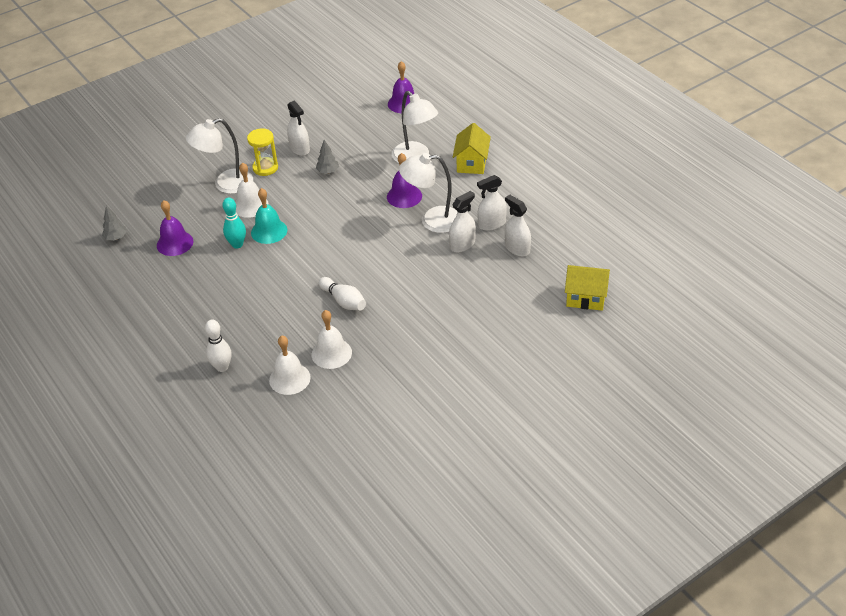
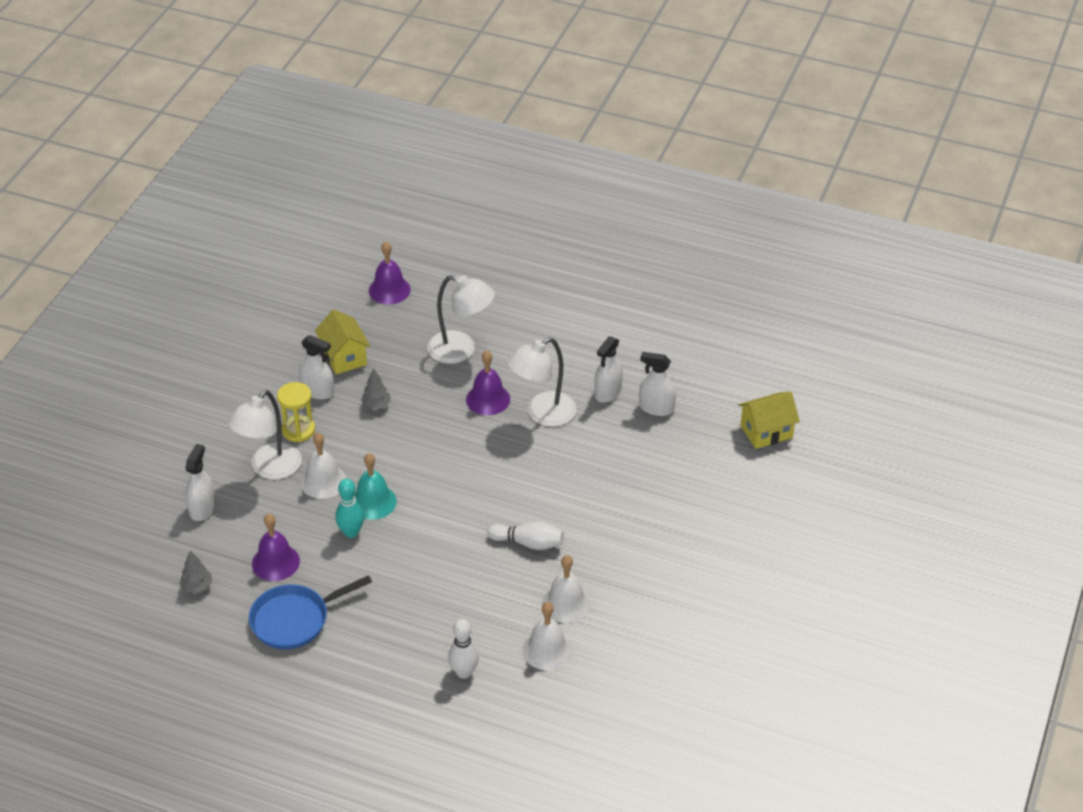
camera: 35 degrees left, 0 degrees up
(152, 284) = (295, 620): none -> blue pan
(462, 244) = (597, 427): white spray bottle -> white spray bottle (202, 508)
(472, 163) = (527, 332): yellow house -> yellow house (344, 357)

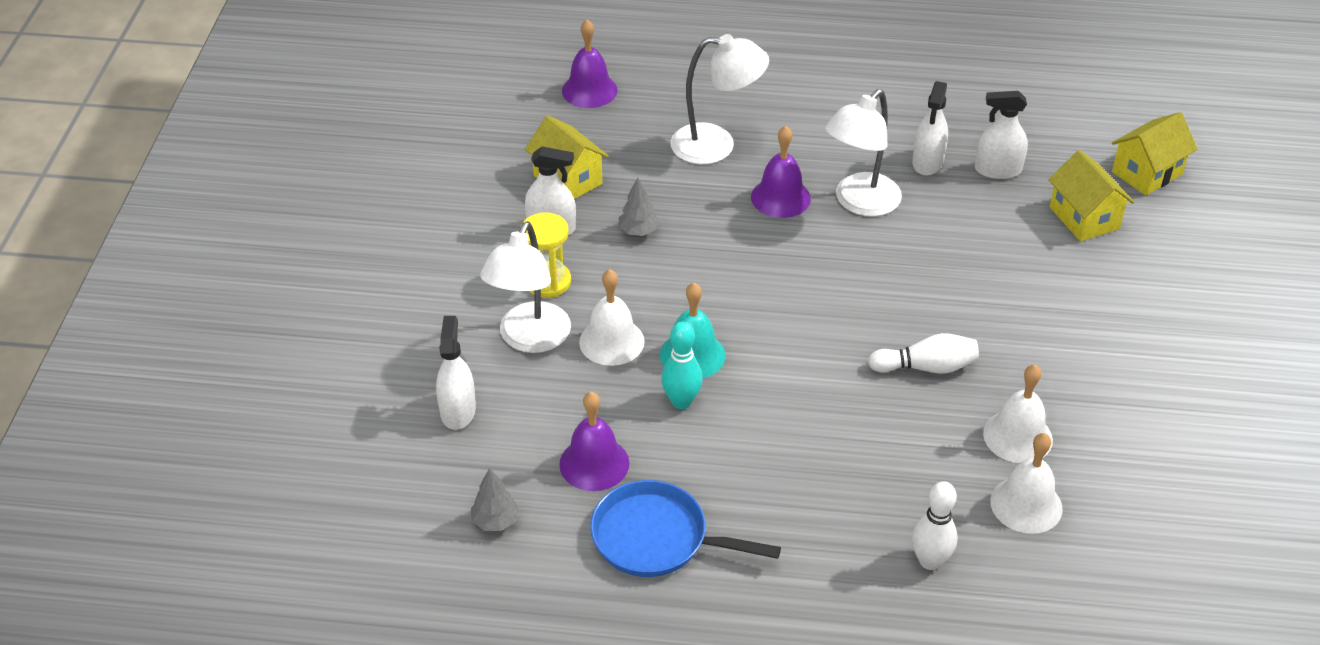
camera: 15 degrees left, 0 degrees up
(295, 620) = (657, 538): blue pan -> blue pan turned 60 degrees clockwise
(700, 457) = (1084, 218): none -> yellow house

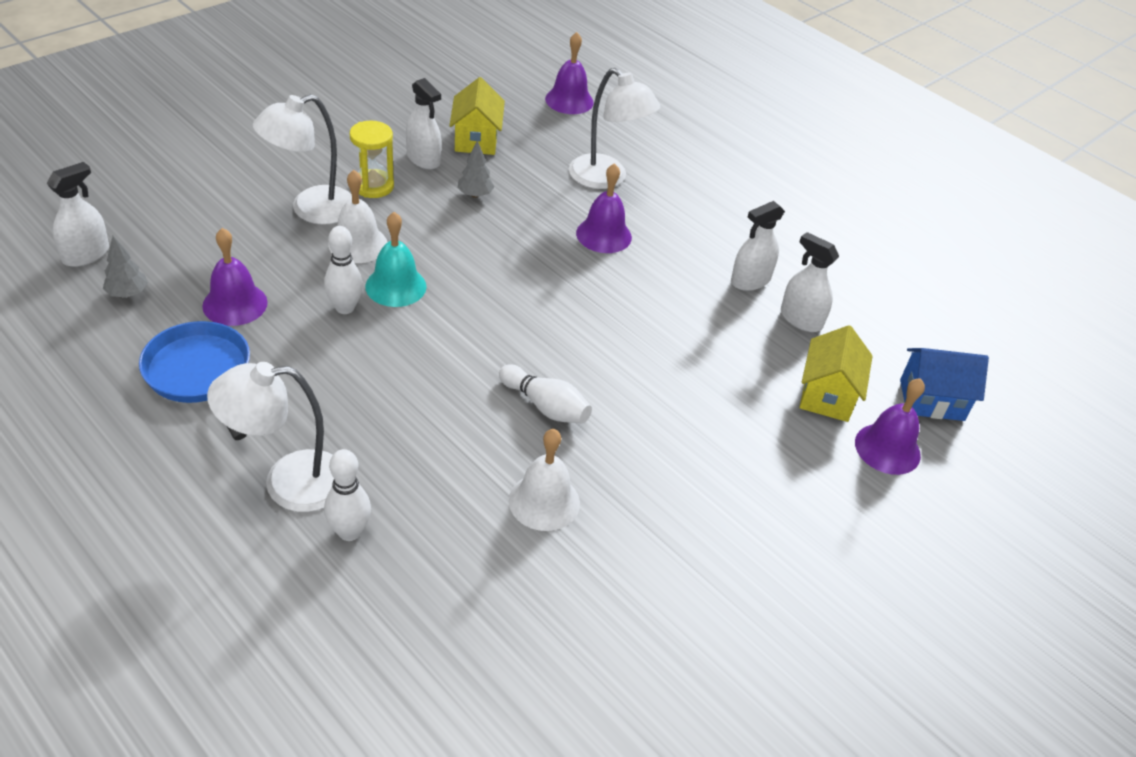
camera: 35 degrees right, 0 degrees up
(458, 411) = (207, 219): white spray bottle -> white spray bottle (86, 254)
(681, 401) = (345, 308): turquoise bowling pin -> white bowling pin
(859, 203) = (657, 273): white lamp -> white lamp (288, 482)
(1026, 504) = (478, 552): white bell -> none
(1146, 173) = (931, 400): yellow house -> blue house
(1164, 230) = (887, 448): none -> purple bell

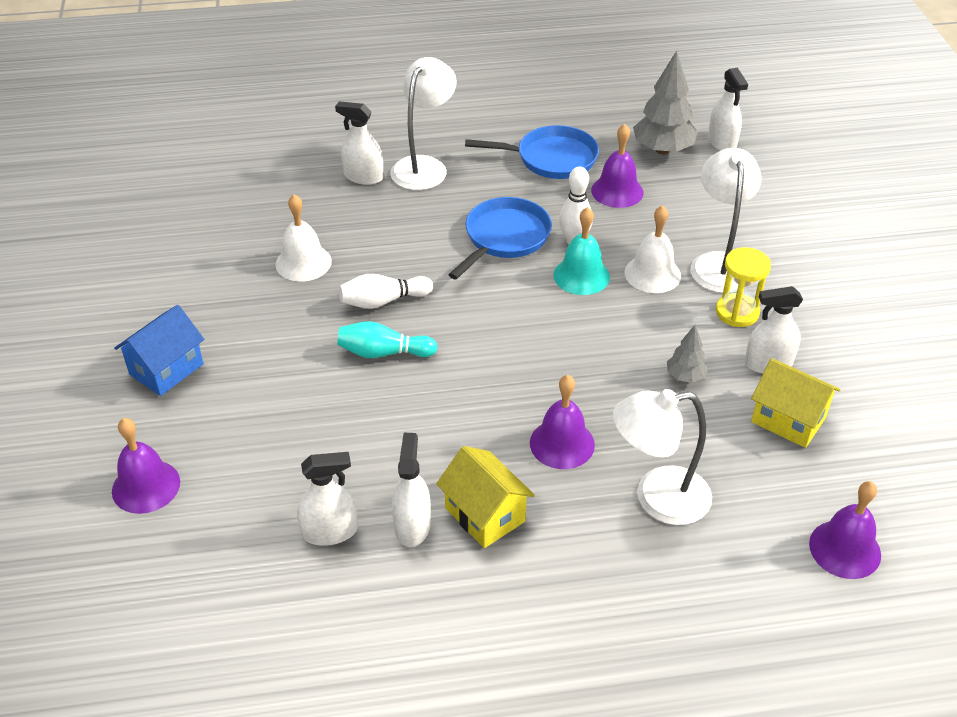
camera: 130 degrees right, 0 degrees up
(127, 293) = (663, 149): grey tree -> grey tree, size x1.90
(349, 532) = (363, 177): white bowling pin -> white spray bottle
(378, 358) = (504, 238): none -> blue pan
(609, 374) = (383, 352): none -> turquoise bowling pin
(827, 395) = (233, 484): yellow house -> yellow house (485, 514)
(931, 400) = (151, 565): blue house -> blue house (166, 369)

